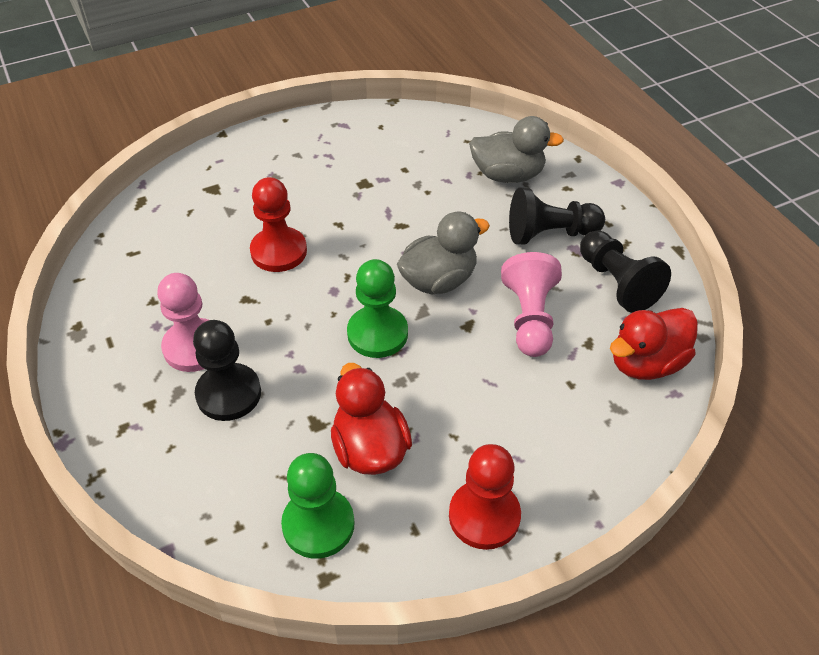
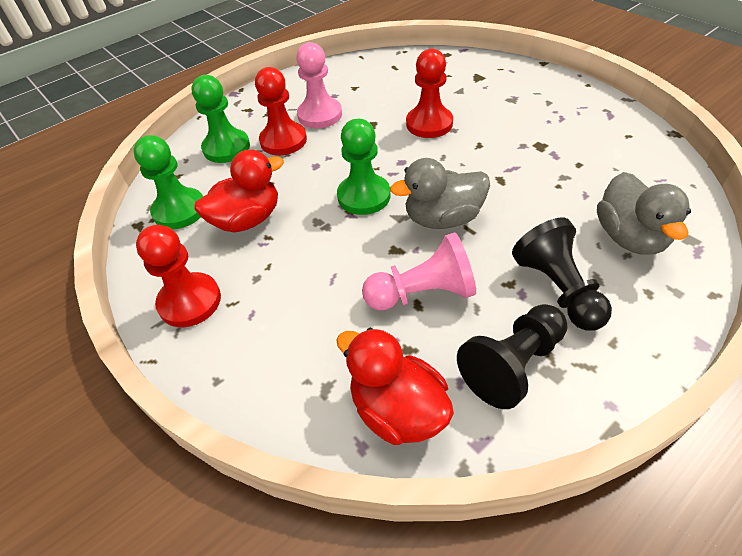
camera: 80 degrees right, 0 degrees up
(206, 461) = (226, 148): none -> green pawn
(228, 394) = (283, 141): black pawn -> red pawn
(439, 280) = (443, 218): grey duck -> grey duck turned 120 degrees clockwise

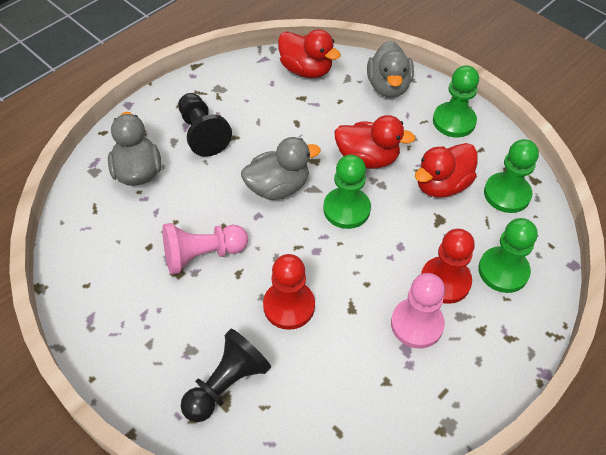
camera: 170 degrees right, 5 degrees up
(190, 301) = (454, 121): red pawn -> green pawn
(262, 367) = (388, 86): none -> grey duck
(326, 251) = (367, 158): none -> red duck
(422, 293) = (293, 129): pink pawn -> pink pawn (202, 255)
(512, 364) = (241, 91): black pawn -> black pawn (226, 384)

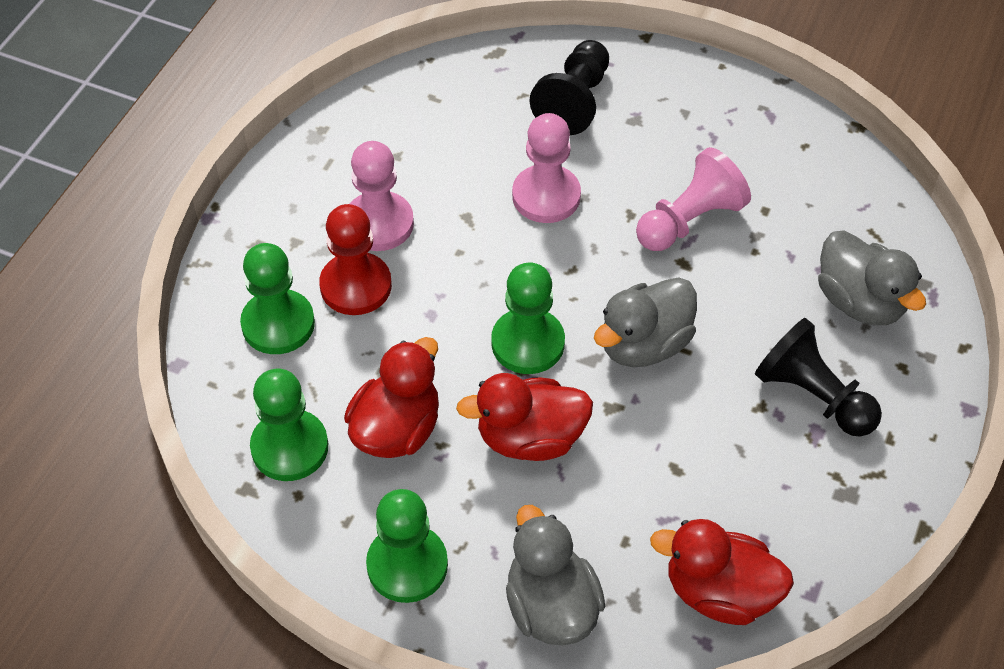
camera: 160 degrees right, 0 degrees up
(289, 306) = (546, 196): red pawn -> pink pawn

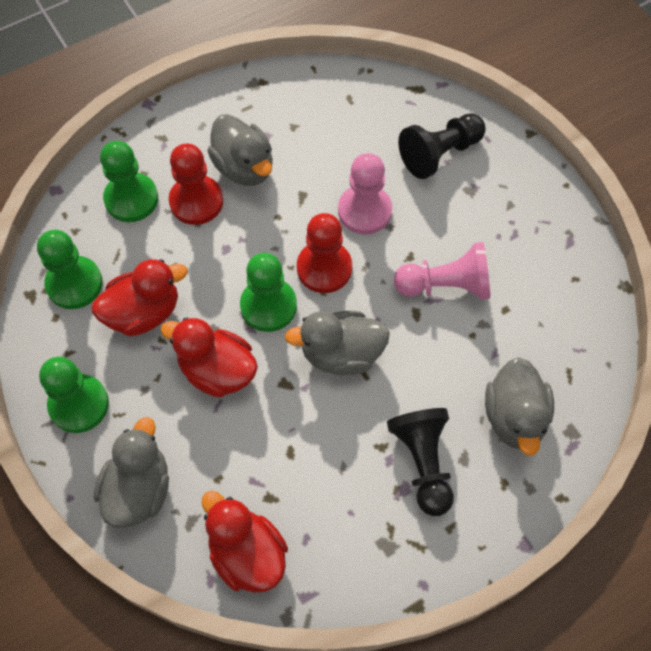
camera: 35 degrees right, 10 degrees up
(379, 223) = (244, 167): pink pawn -> grey duck
(553, 274) = (324, 268): none -> red pawn

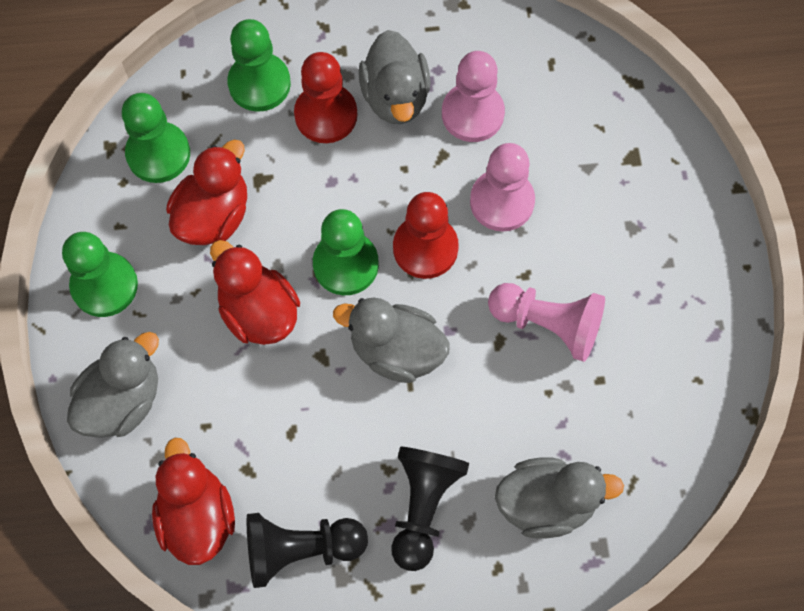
camera: 25 degrees right, 5 degrees up
(143, 312) = (213, 215): red duck -> red duck turned 60 degrees counterclockwise
(309, 157) = (472, 114): none -> pink pawn
(440, 154) = (620, 170): black pawn -> black pawn (300, 549)
(514, 417) = (546, 503): grey duck -> grey duck turned 120 degrees counterclockwise

